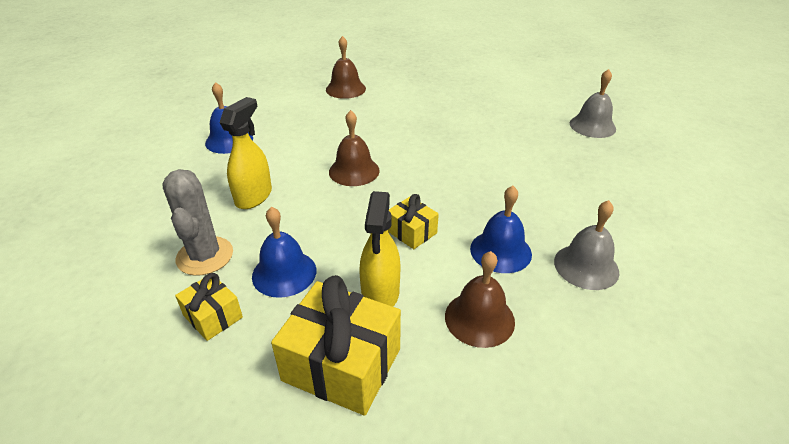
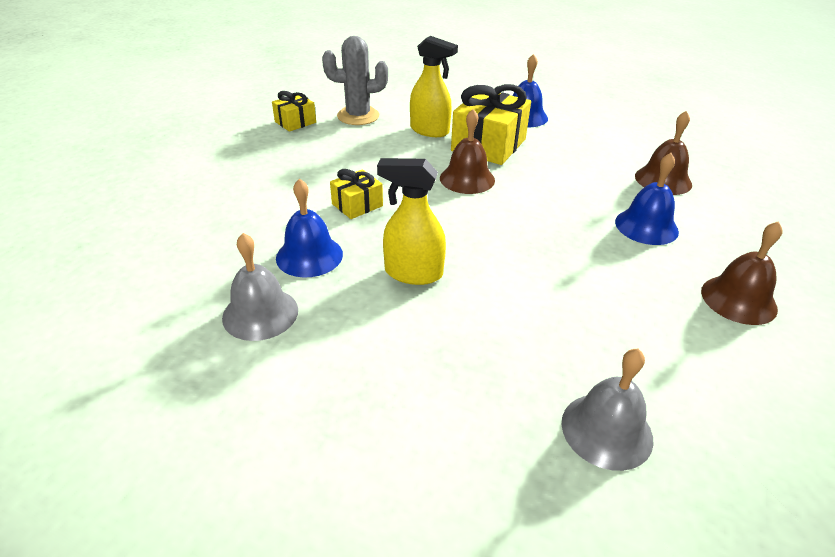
camera: 95 degrees right, 0 degrees up
(284, 273) = (327, 145): blue bell -> blue bell (646, 226)
(342, 364) = (226, 165): yellow gift -> yellow gift (488, 145)
(380, 294) = (283, 184): yellow spray bottle -> yellow spray bottle (413, 273)
(479, 318) = (230, 229): brown bell -> brown bell (738, 299)

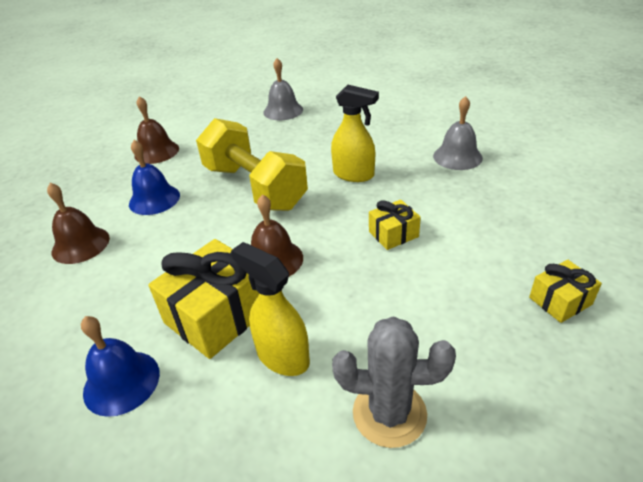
camera: 165 degrees left, 0 degrees up
(295, 122) = (497, 404): yellow gift -> yellow gift (560, 301)
(309, 256) = (432, 190): blue bell -> none
(536, 248) = (254, 187): none -> yellow dumbbell

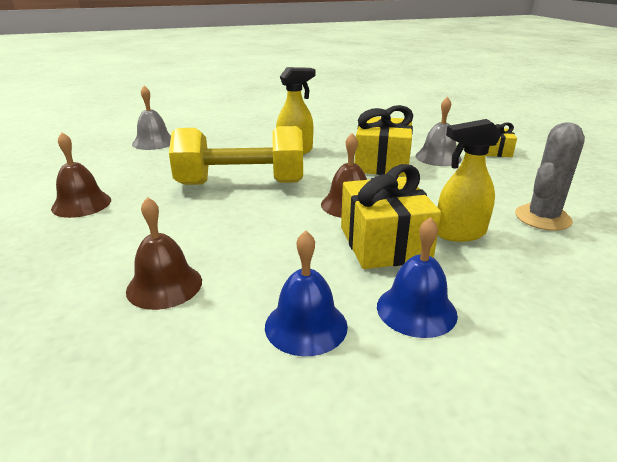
camera: 55 degrees left, 10 degrees down
(154, 199) = (166, 226): blue bell -> blue bell (306, 325)
(393, 234) = (382, 163): yellow gift -> yellow gift, size x1.86
(457, 157) = (333, 124): grey bell -> grey bell (438, 157)

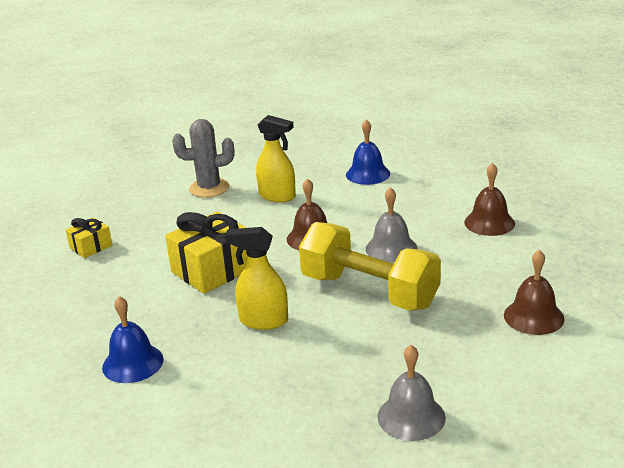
camera: 140 degrees left, 0 degrees up
(306, 325) = (428, 184): blue bell -> blue bell (133, 363)
(384, 243) = (332, 205): yellow gift -> none
(438, 157) = (152, 259): grey bell -> grey bell (391, 248)

